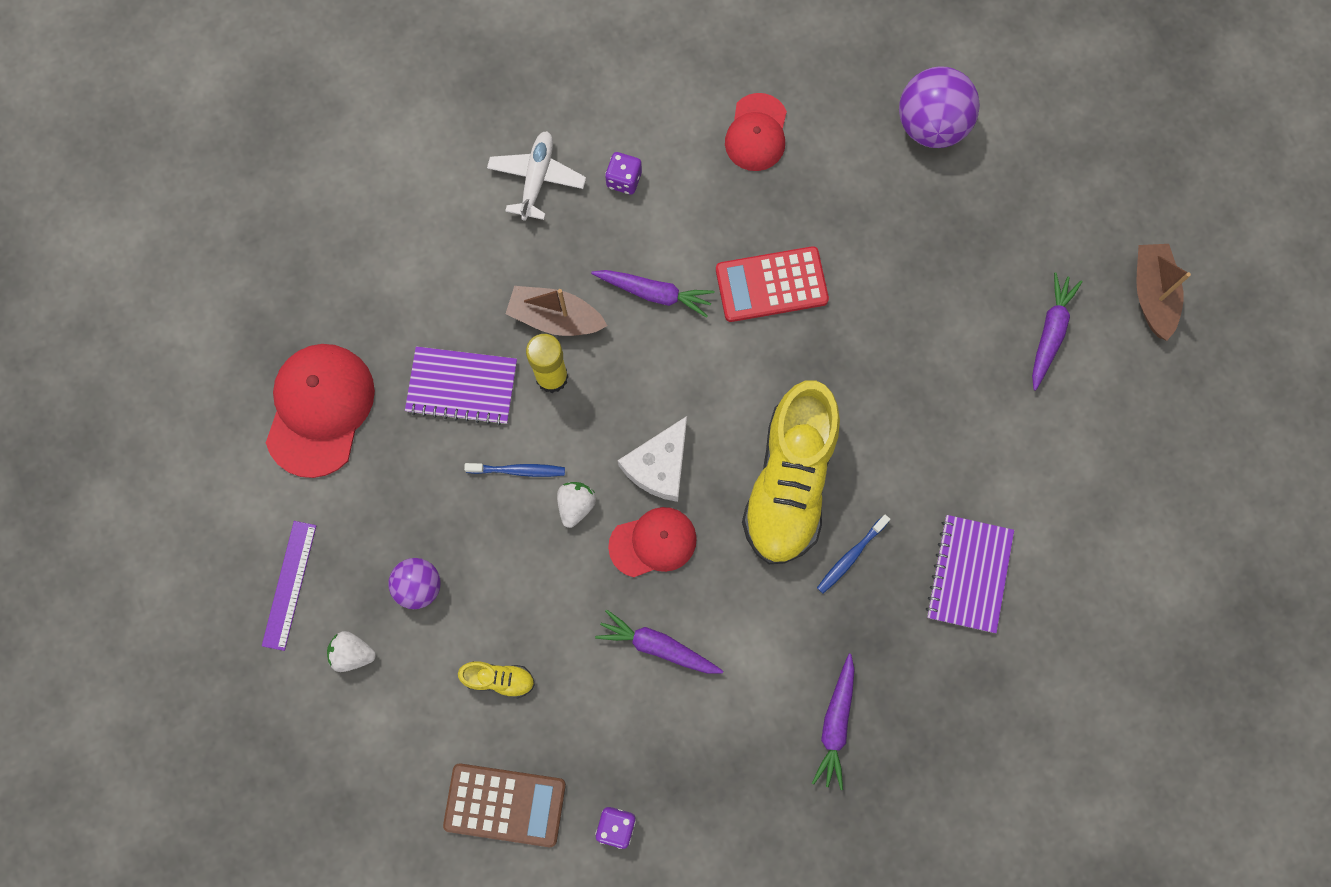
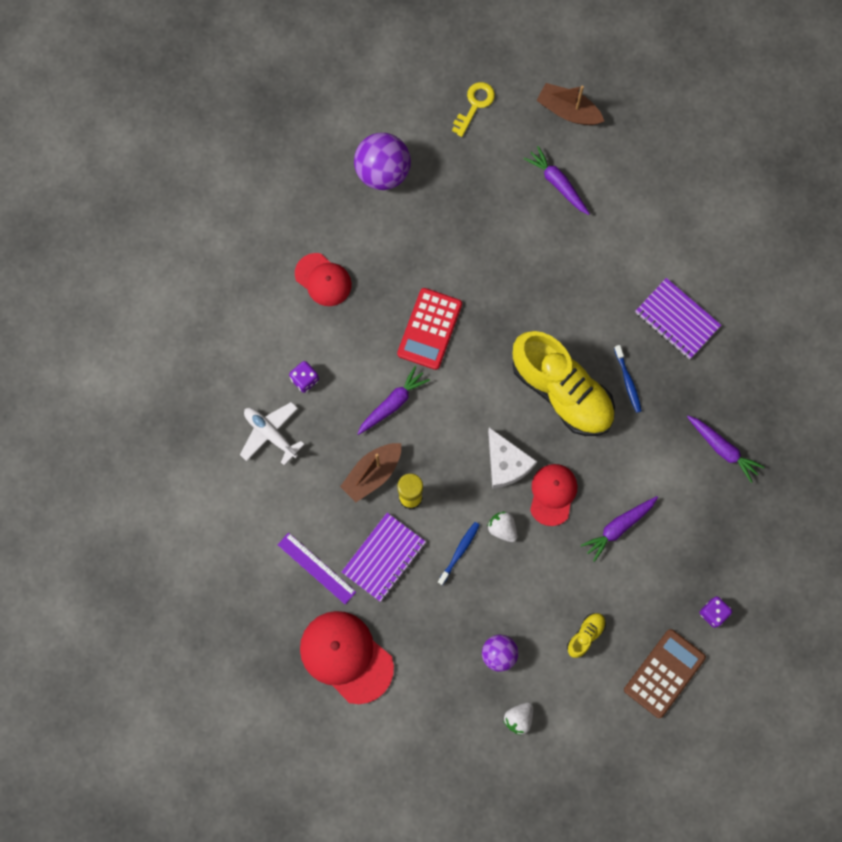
camera: 60 degrees left, 0 degrees up
(289, 585) = (452, 736): purple ruler -> purple ruler (316, 568)
(1085, 182) = (475, 105): none -> yellow key

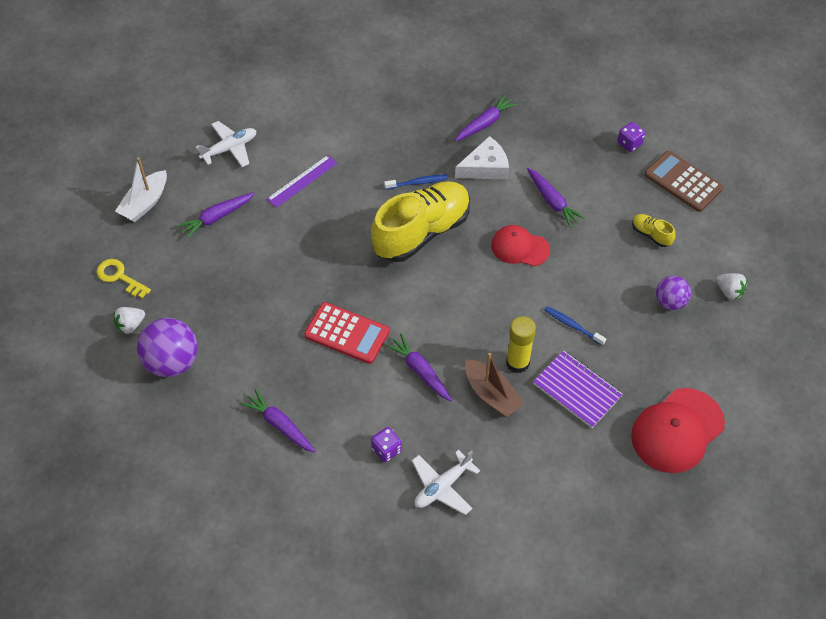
camera: 85 degrees left, 20 degrees down
(316, 568) = (587, 451): purple ruler -> purple ruler (302, 181)
(323, 280) = (280, 425): red cap -> purple carrot
(502, 528) = (551, 289): white strawberry -> white strawberry (130, 325)
(506, 463) = (488, 281): white cheese -> white cheese (485, 167)
(568, 111) = (145, 203): brown boat -> white boat
(650, 181) = (229, 148): none -> white plane
(677, 319) = (364, 142): purple notebook -> none

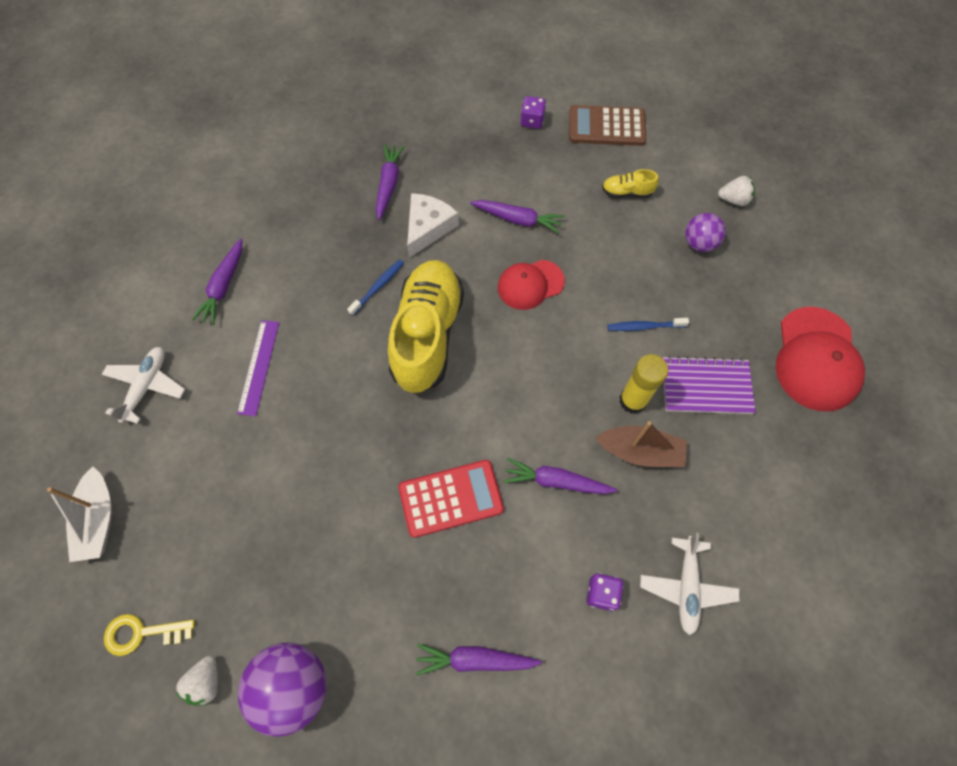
camera: 40 degrees left, 10 degrees up
(216, 218) = (199, 475): purple carrot -> purple carrot (224, 286)

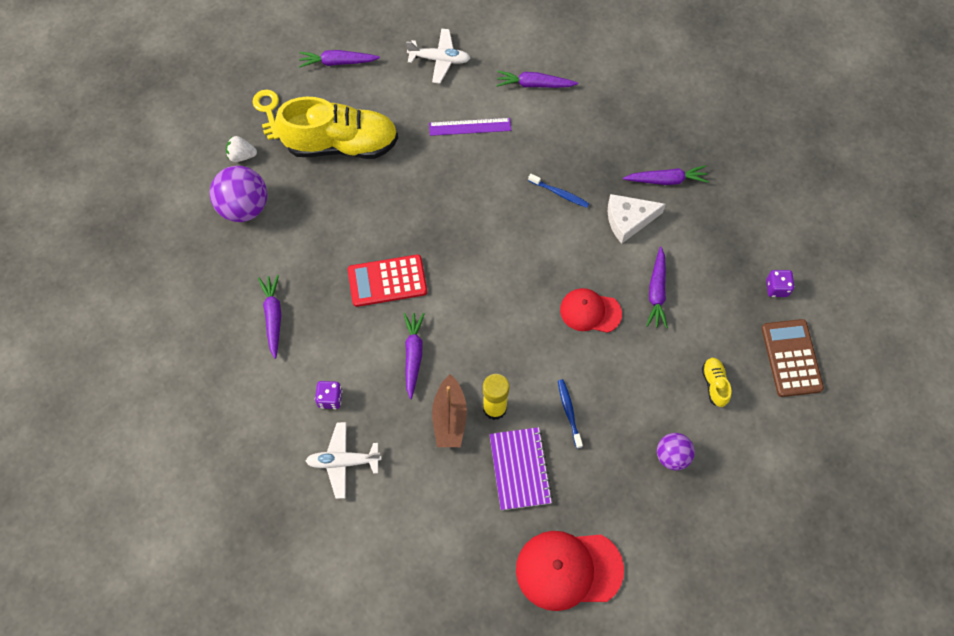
camera: 80 degrees right, 0 degrees up
(98, 520) = (338, 62): white boat -> purple carrot
(427, 335) = (523, 239): yellow shoe -> yellow shoe (342, 144)
(428, 227) = (628, 220): white cheese -> white cheese turned 150 degrees clockwise
(451, 498) = (387, 281): red calculator -> red calculator turned 105 degrees clockwise
(530, 284) = (590, 311): red cap -> red cap turned 45 degrees counterclockwise
(733, 199) = (734, 487): white strawberry -> none

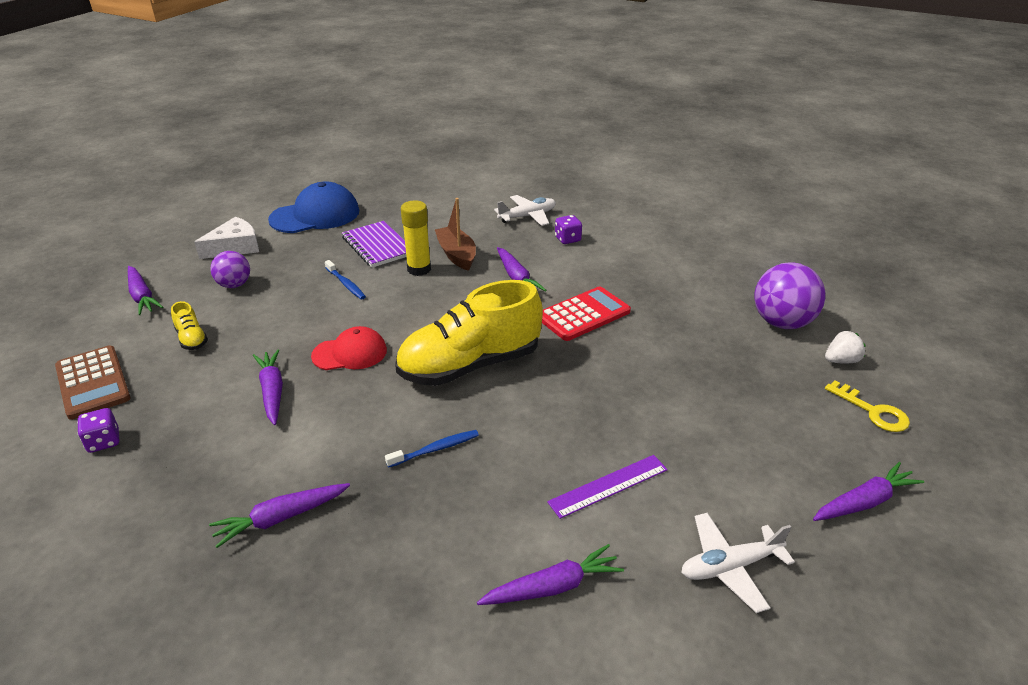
camera: 155 degrees right, 30 degrees down
(273, 317) = (664, 265): purple carrot -> purple carrot (142, 296)
(342, 144) = (749, 408): yellow shoe -> yellow shoe (470, 365)
(560, 193) = (435, 449): blue toothbrush -> blue toothbrush turned 150 degrees clockwise
(568, 569) = (315, 215): red cap -> blue cap
(628, 220) = (328, 450): white cheese -> white cheese (235, 247)

